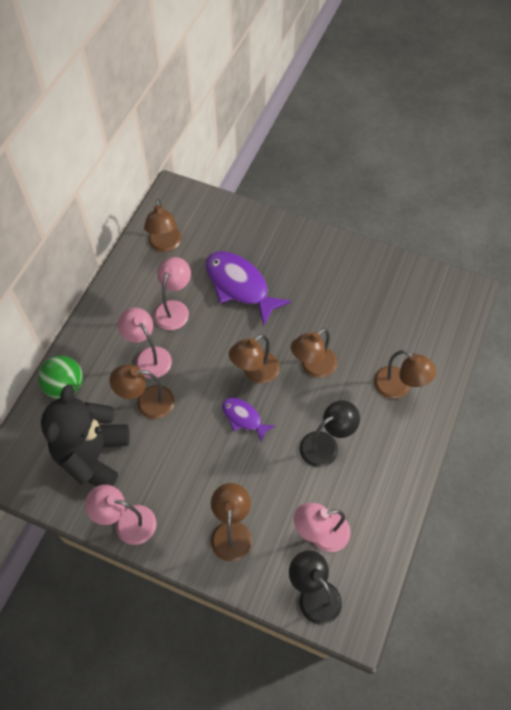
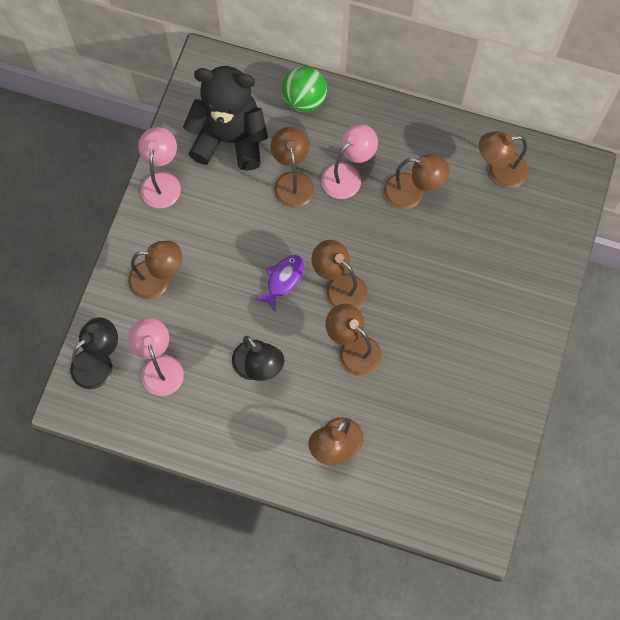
camera: 85 degrees right, 10 degrees up
(174, 308) = (412, 193): pink lamp -> brown lamp
(240, 286) = (452, 260): purple fish -> none

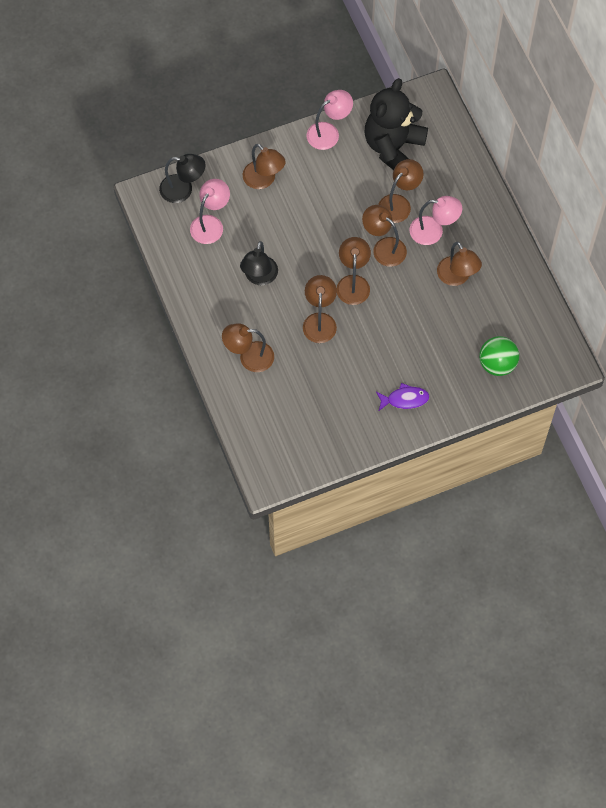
camera: 50 degrees right, 5 degrees down
(230, 139) = (393, 147): black teddy bear -> black teddy bear turned 120 degrees counterclockwise
(283, 280) = (328, 248): purple fish -> purple fish (404, 399)
(304, 100) = (461, 167): green ball -> green ball (497, 364)
(499, 171) = (522, 317): brown lamp -> brown lamp (384, 247)

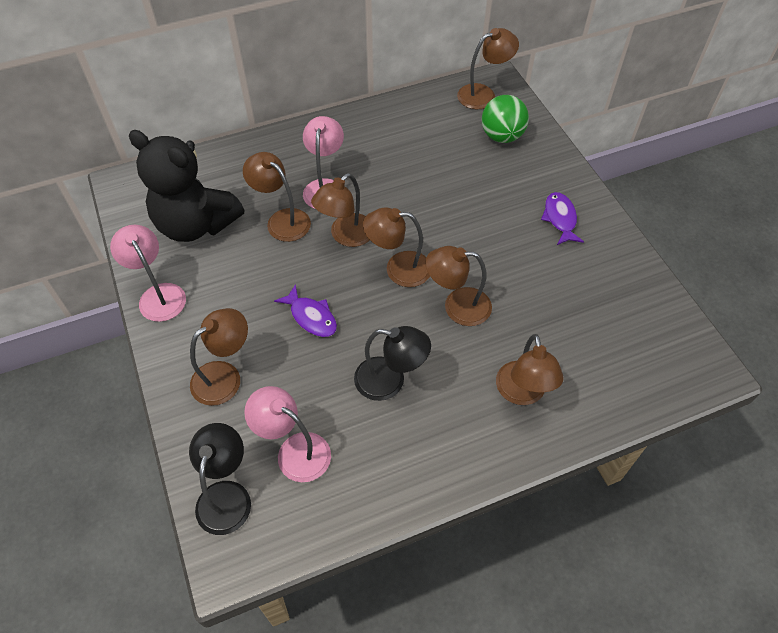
camera: 90 degrees left, 10 degrees down
(310, 228) = (311, 317): none -> purple fish
(457, 277) = (390, 167): brown lamp -> brown lamp (483, 94)

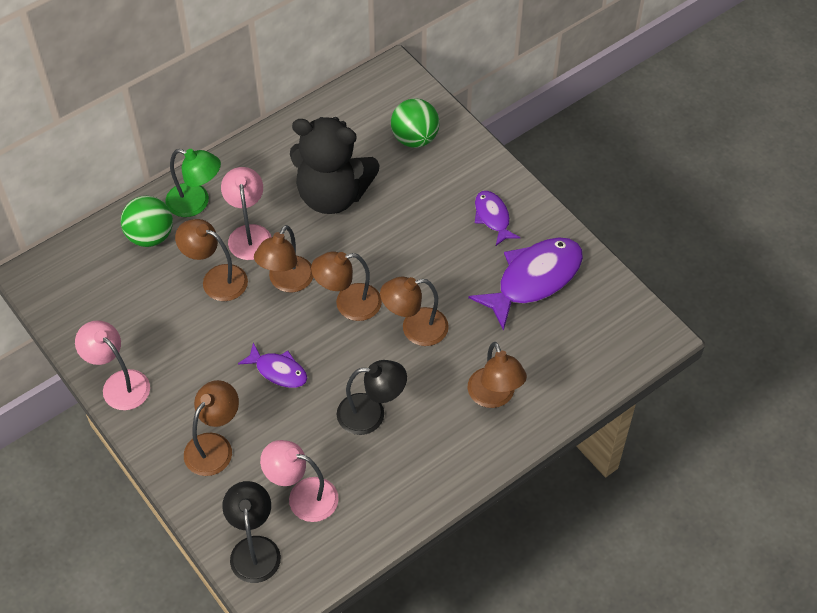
camera: 15 degrees left, 0 degrees up
(196, 224) = (129, 303): black teddy bear -> black teddy bear (333, 195)
(237, 171) = (150, 236): none -> green ball
(287, 152) = (196, 203): none -> green lamp
(483, 94) = (384, 93): brown lamp -> none
(589, 285) = (534, 280): none -> purple fish

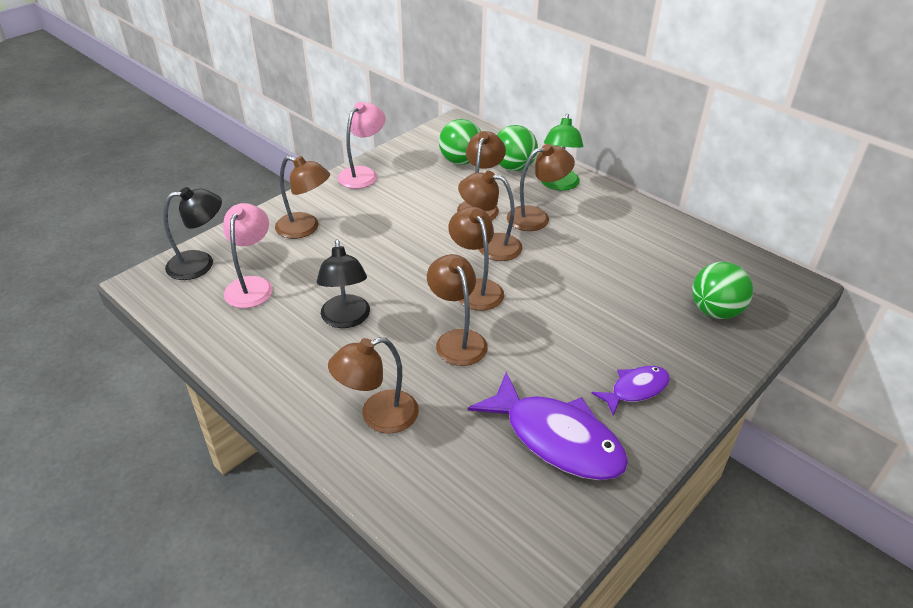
camera: 80 degrees right, 15 degrees down
(121, 283) = (461, 161): none -> green ball
(249, 234) = (536, 217): pink lamp -> brown lamp
(278, 371) = (388, 253): purple fish -> none
(333, 195) = (606, 261): black teddy bear -> none

